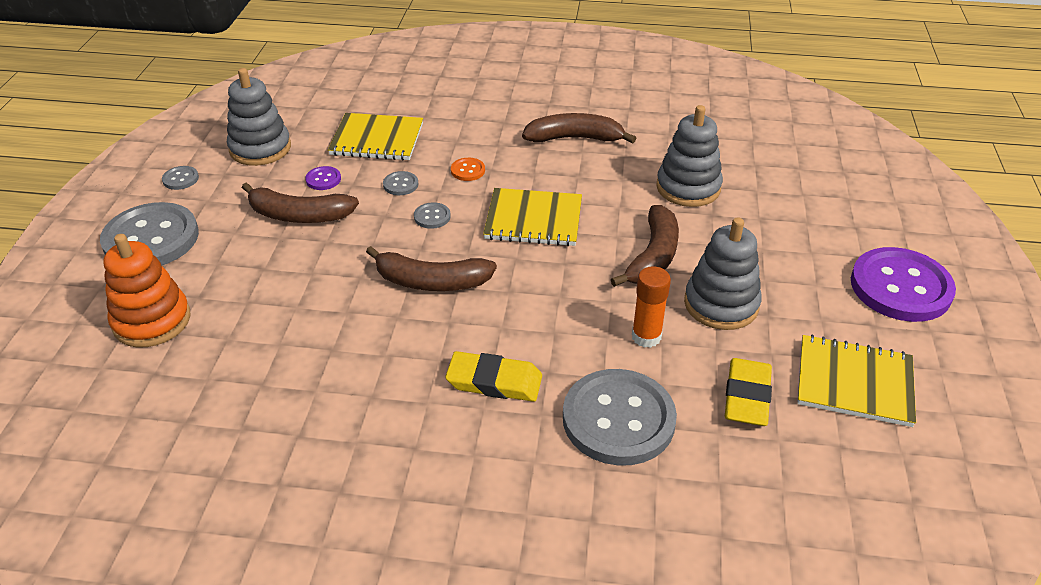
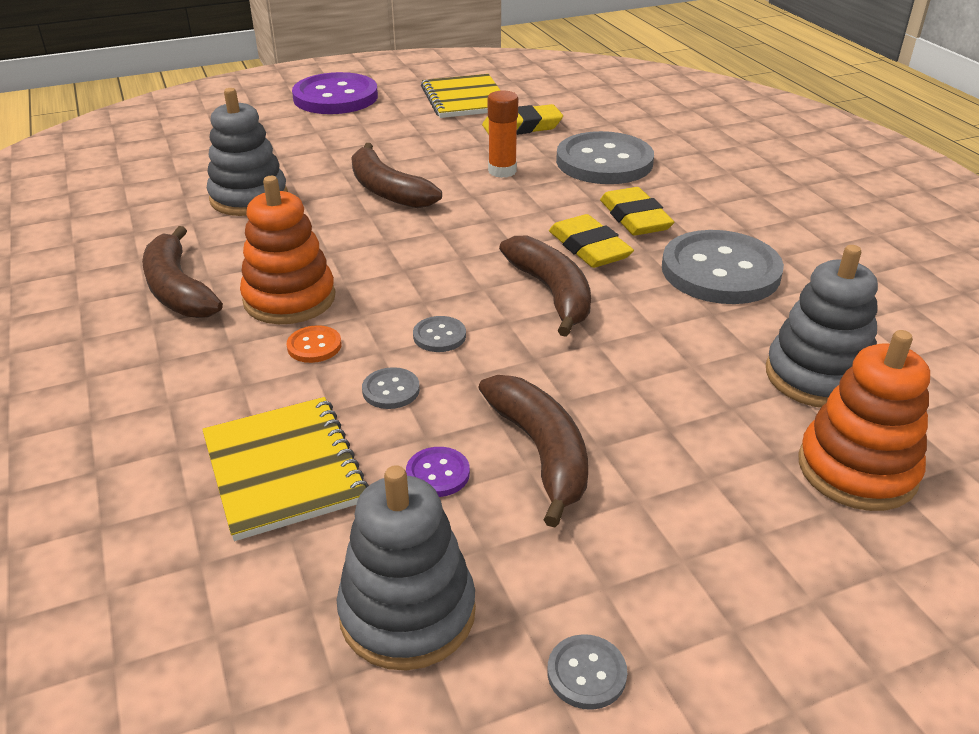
camera: 120 degrees left, 5 degrees down
(151, 239) = (750, 590): grey button -> grey button (720, 271)
(472, 329) = (589, 248): none -> yellow eraser
(527, 174) = (289, 299): none -> orange stacking toy
(533, 219) = (383, 267): yellow notebook -> none
(653, 256) = (387, 190): brown banana -> brown banana turned 120 degrees counterclockwise
(721, 304) = (426, 151): grey stacking toy -> grey stacking toy (817, 376)

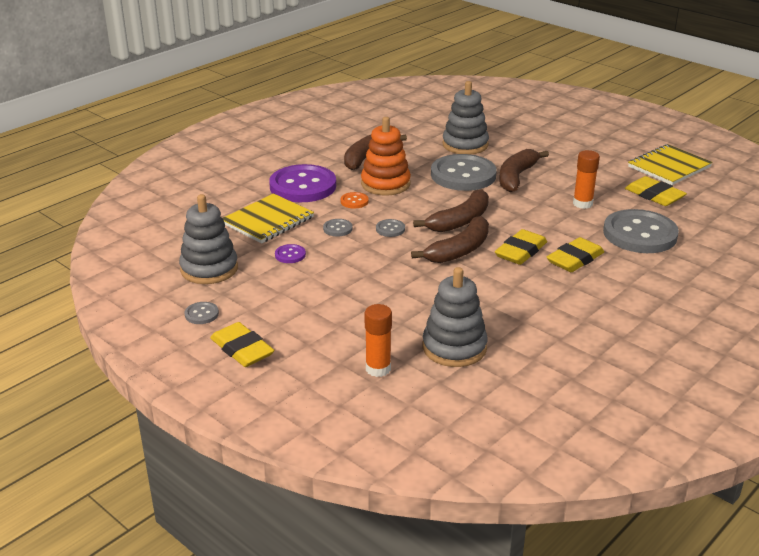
camera: 65 degrees right, 5 degrees down
(335, 97) = (613, 129): purple button -> purple button (303, 186)
(541, 452) = (323, 276): brown banana -> brown banana (460, 221)
(720, 271) = (540, 300): grey button -> grey button (463, 175)
(747, 637) = (242, 349): none -> yellow eraser
(857, 469) = (378, 369): orange stacking toy -> orange glue stick

